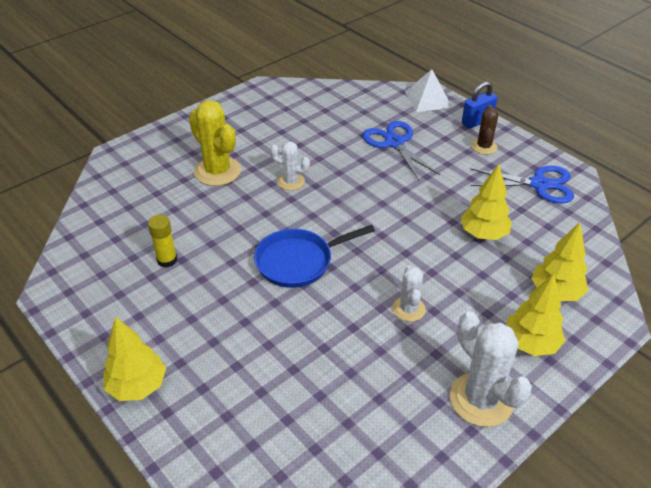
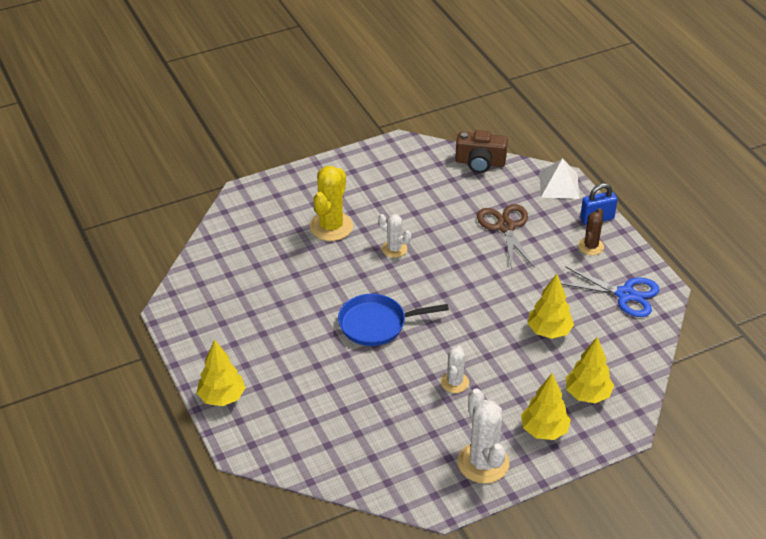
camera: 15 degrees right, 0 degrees up
(167, 260) = (267, 301): yellow glue stick -> none
(217, 171) = (331, 226): yellow cactus -> yellow cactus turned 45 degrees clockwise
(346, 92) = (480, 162): none -> brown camera
(394, 143) = (506, 227): blue scissors -> brown scissors

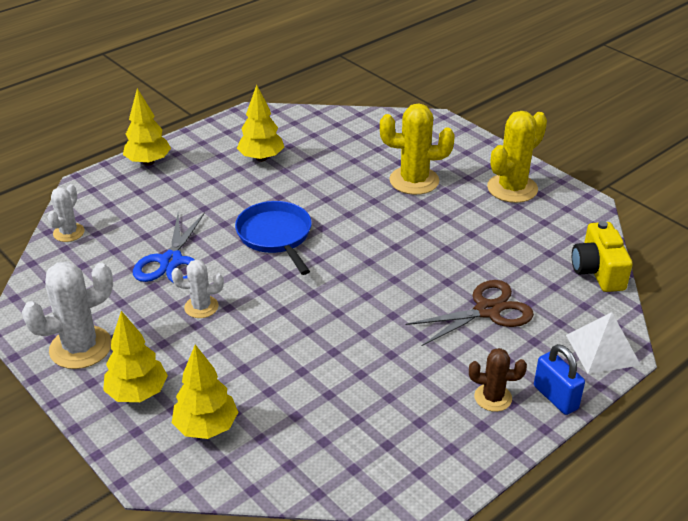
camera: 75 degrees right, 5 degrees down
(365, 175) = (512, 188): none -> yellow cactus
(394, 249) = (400, 229): white cactus -> white cactus (69, 232)
(480, 162) = (598, 271): brown camera -> yellow camera
(549, 331) = (310, 376): yellow tree -> yellow tree (261, 158)
(625, 294) = (410, 446): blue scissors -> blue scissors (171, 261)

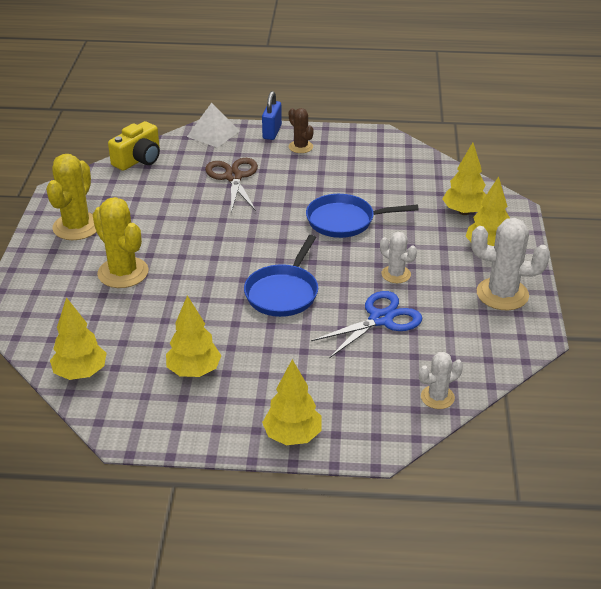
camera: 135 degrees left, 0 degrees up
(315, 332) = (344, 221): none -> blue pan
(328, 122) = (80, 373): none -> yellow tree
(487, 311) = (233, 177): brown scissors -> brown scissors turned 60 degrees clockwise
(512, 188) = (77, 227): yellow cactus -> yellow cactus turned 75 degrees counterclockwise

